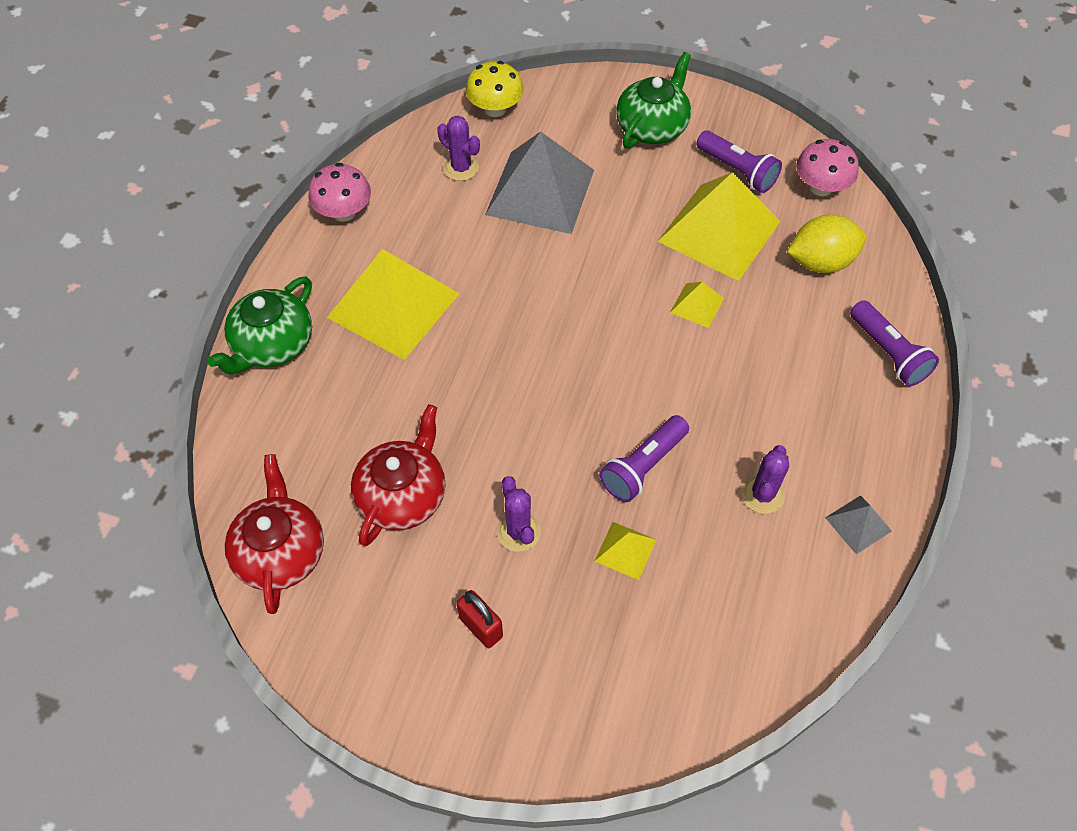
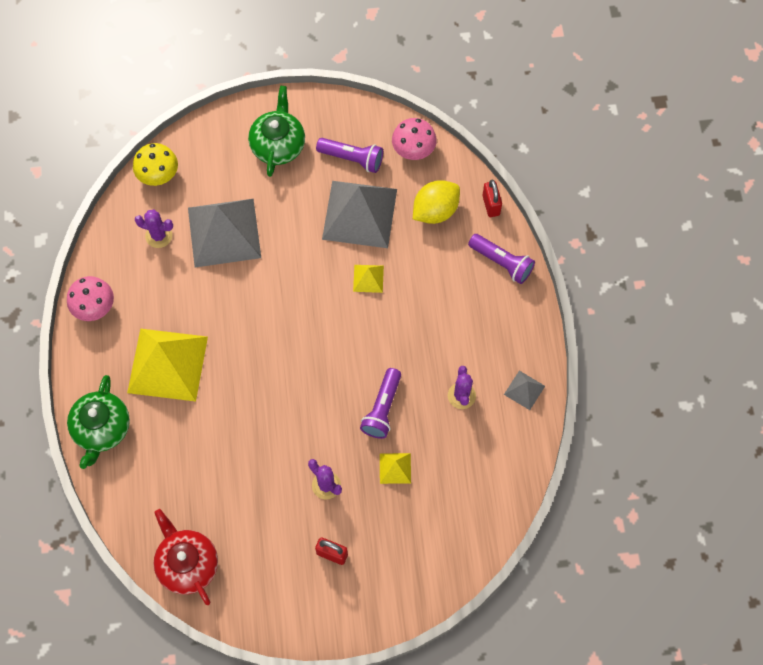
camera: 25 degrees left, 10 degrees up
(403, 495) = (243, 494): red teapot -> none
(719, 231) = (360, 214): yellow pyramid -> grey pyramid
(899, 282) = (491, 205): none -> red padlock

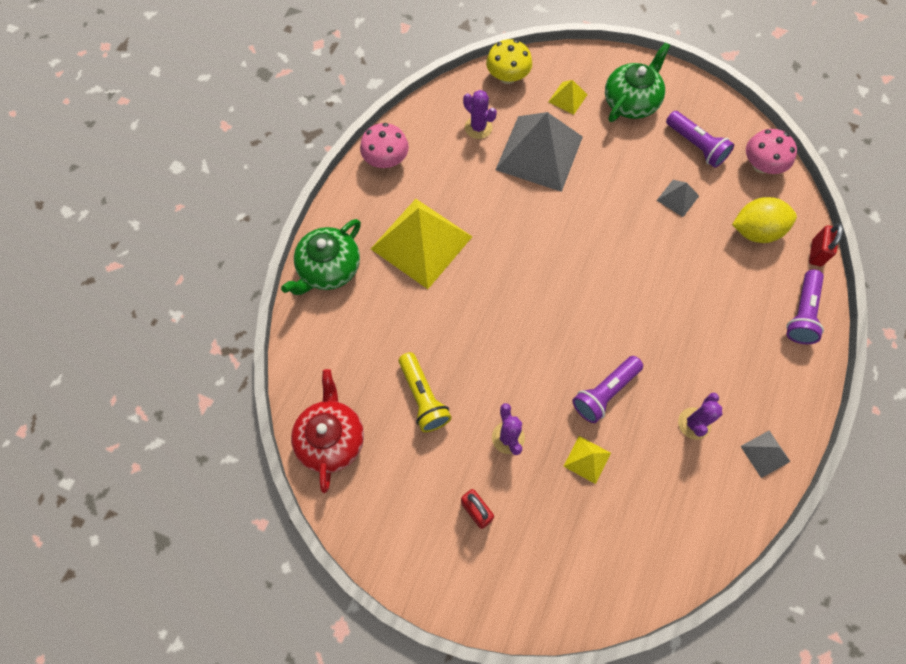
camera: 30 degrees right, 0 degrees up
(242, 491) = (423, 397): none -> yellow flashlight
(360, 214) = (677, 198): grey pyramid -> grey pyramid, size x0.44
(368, 278) = (655, 261): yellow pyramid -> yellow pyramid (568, 98)
(502, 262) = (801, 313): purple flashlight -> purple flashlight turned 45 degrees clockwise

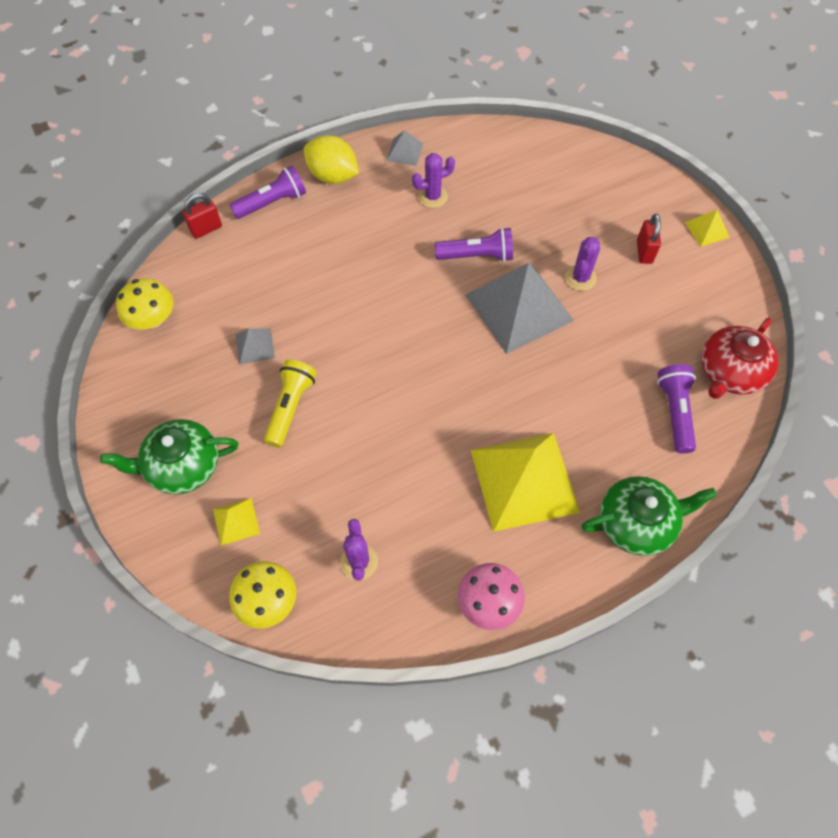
camera: 140 degrees left, 5 degrees down
(423, 397) = (627, 349): yellow flashlight -> yellow flashlight (290, 407)
(539, 153) = (327, 484): grey pyramid -> grey pyramid (519, 307)
(587, 459) = (532, 227): yellow pyramid -> yellow pyramid (707, 229)
(696, 146) = (182, 376): purple flashlight -> purple flashlight (674, 412)
(755, 231) = (228, 275): yellow lemon -> yellow lemon (333, 176)
(761, 165) = (152, 319): pink mushroom -> yellow mushroom

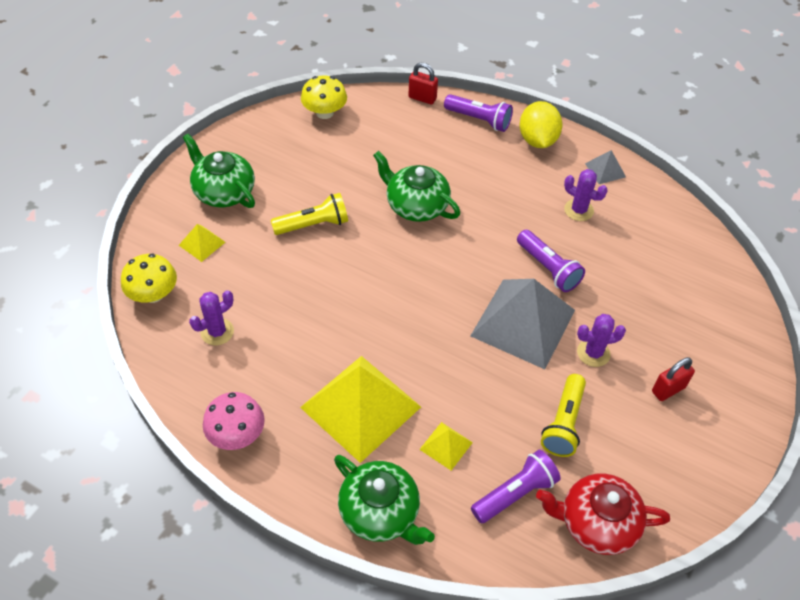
camera: 55 degrees right, 10 degrees down
(255, 346) = (348, 177): grey pyramid -> none
(333, 310) = (416, 205): none -> green teapot
(632, 339) = (563, 423): none -> yellow flashlight
(707, 229) = (744, 430): yellow pyramid -> yellow pyramid (446, 446)

